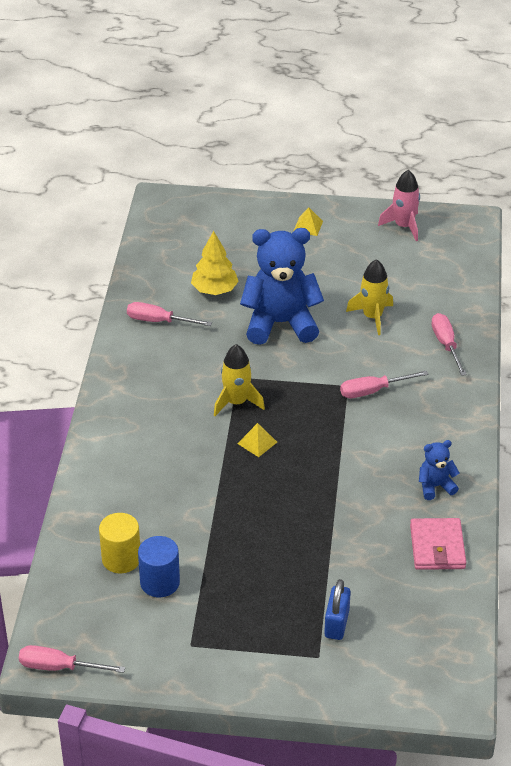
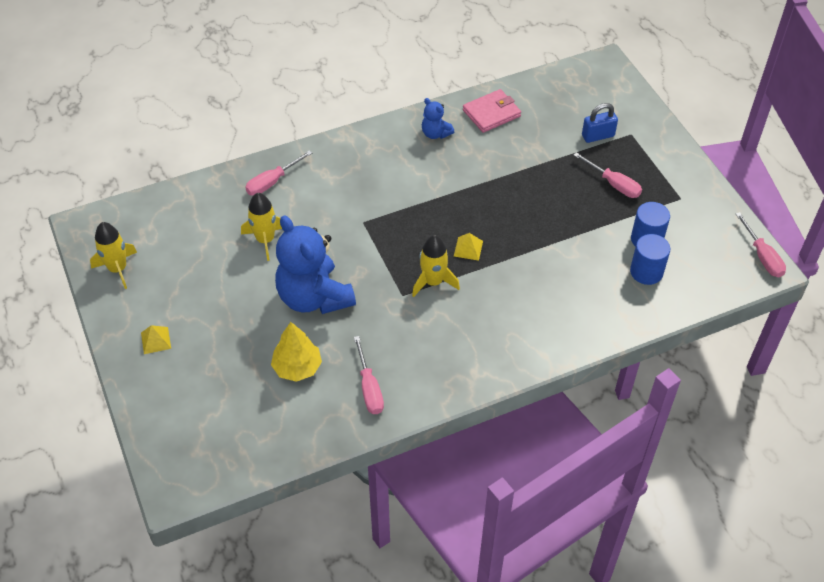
camera: 120 degrees left, 10 degrees up
(121, 559) = (646, 272): yellow cylinder -> blue cylinder
(373, 391) = (359, 204): pink screwdriver -> pink screwdriver (613, 184)
(403, 226) = (118, 269): pink rocket -> yellow rocket

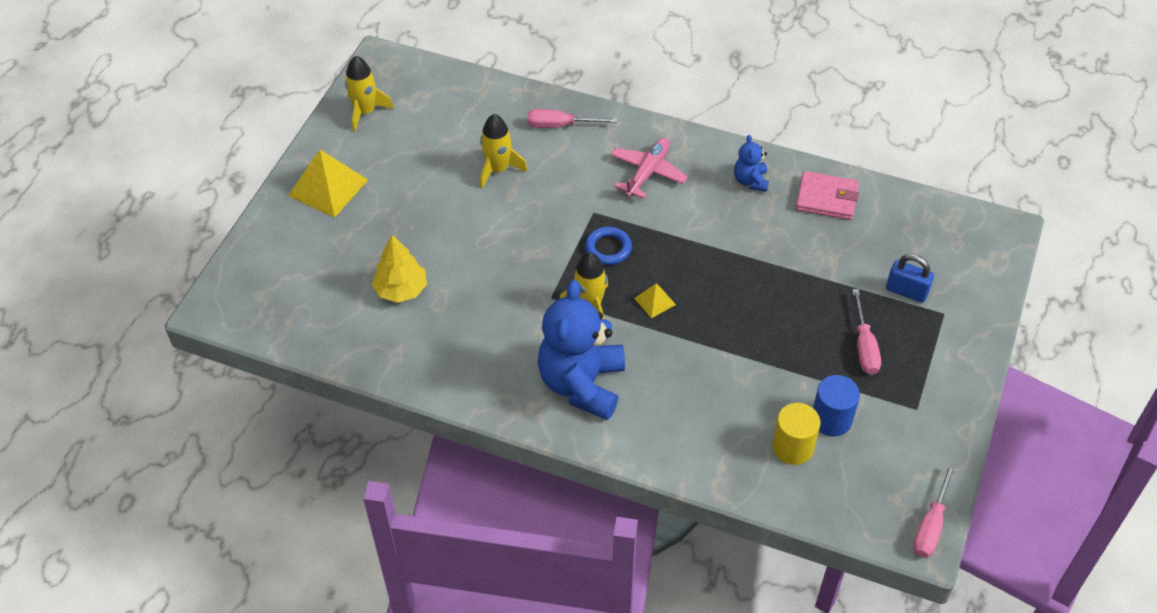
camera: 45 degrees right, 0 degrees up
(156, 340) = (328, 187): yellow pyramid -> yellow pyramid, size x2.02
(314, 297) = (480, 244): blue teddy bear -> blue teddy bear (582, 384)
(366, 172) = (647, 172): none -> pink plane
(369, 388) = (434, 350): pink screwdriver -> none
(400, 238) = (608, 248): none -> blue ring
(646, 272) = (793, 447): blue cylinder -> yellow cylinder

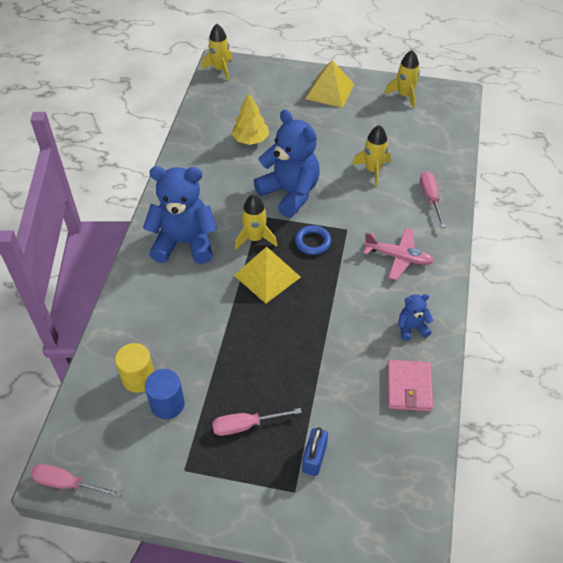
camera: 80 degrees right, 0 degrees up
(227, 310) = (220, 69): none -> yellow rocket
(518, 260) = (290, 193): none -> blue teddy bear
(655, 301) = (267, 276): yellow pyramid -> yellow pyramid, size x2.02

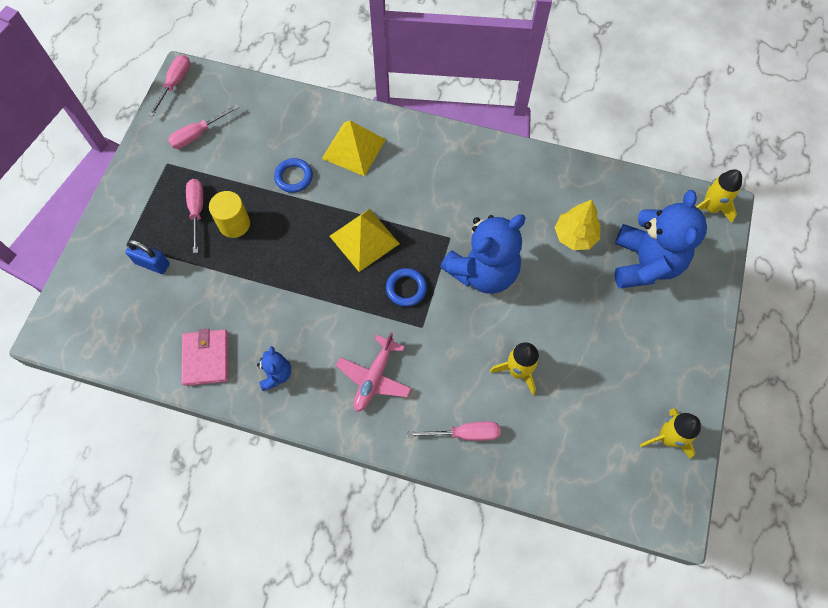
camera: 95 degrees right, 15 degrees up
(138, 378) = (262, 129): yellow cylinder -> yellow cylinder (234, 224)
(144, 443) = (198, 134): none -> pink screwdriver
(167, 404) = (231, 151): blue cylinder -> none
(184, 243) = (417, 165): blue teddy bear -> blue teddy bear (645, 263)
(200, 341) = (294, 177): none -> blue ring
(255, 238) = (417, 231): yellow rocket -> none
(330, 91) = (671, 338): yellow pyramid -> yellow pyramid (353, 149)
(409, 387) = (206, 358): pink wallet -> pink wallet turned 75 degrees clockwise

